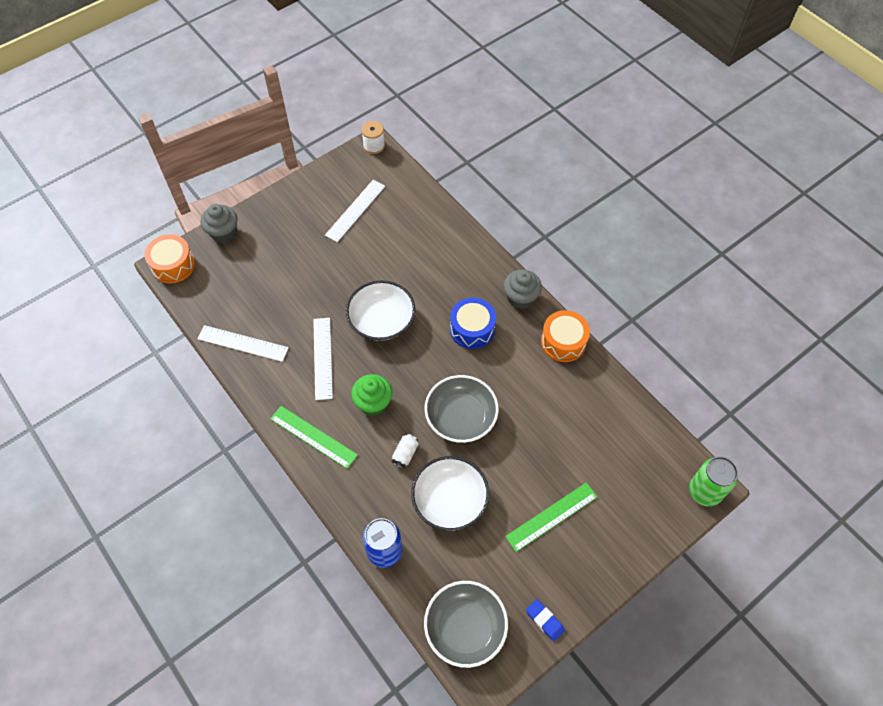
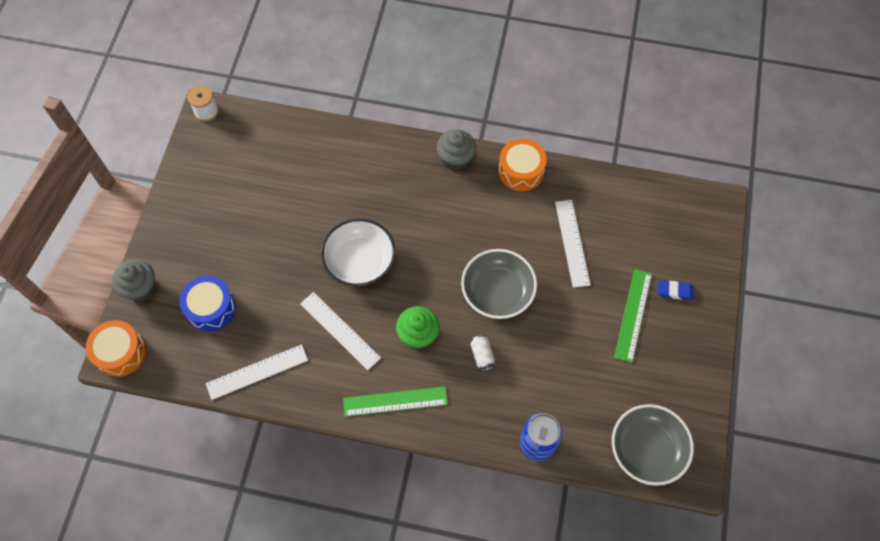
camera: 40 degrees left, 5 degrees up
(355, 210) = (245, 181): white ruler -> white ruler (572, 243)
(450, 500) = (549, 363): white bowl -> none
(472, 329) = (441, 213): blue drum -> blue drum (211, 308)
(544, 621) = (696, 396): blue eraser -> blue eraser (674, 291)
(704, 492) = (718, 210): green can -> none

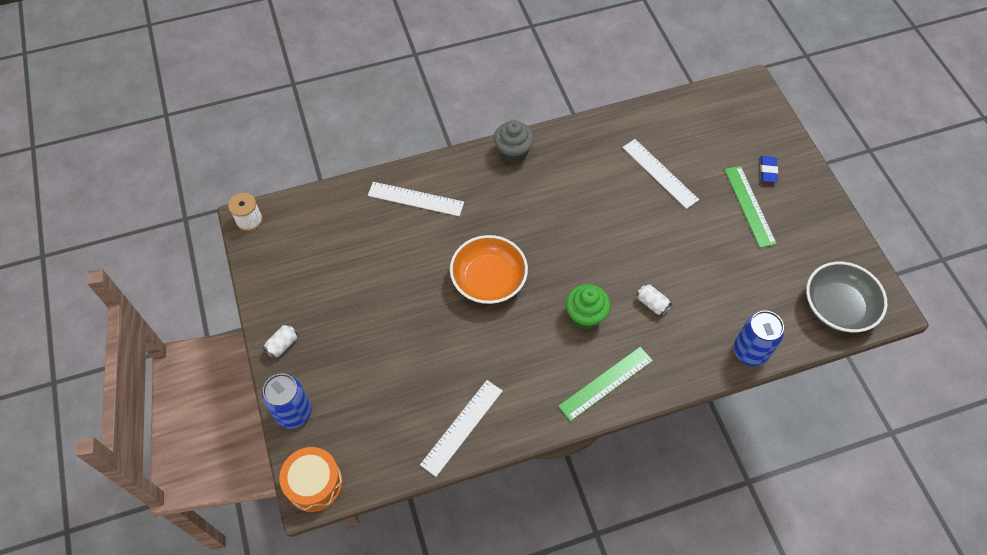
camera: 30 degrees left, 5 degrees down
(140, 288) = (293, 412): grey cupcake -> blue can
(166, 229) = (282, 345): none -> white can
(211, 308) = (377, 394): blue drum -> none
(340, 330) = (513, 349): white ruler -> white ruler (415, 199)
(360, 261) = (488, 279): white bowl -> orange bowl
(497, 291) = (627, 244): grey bowl -> none
(521, 171) = (576, 136): orange drum -> none
(674, 291) = (768, 171): blue eraser -> blue eraser turned 60 degrees counterclockwise

